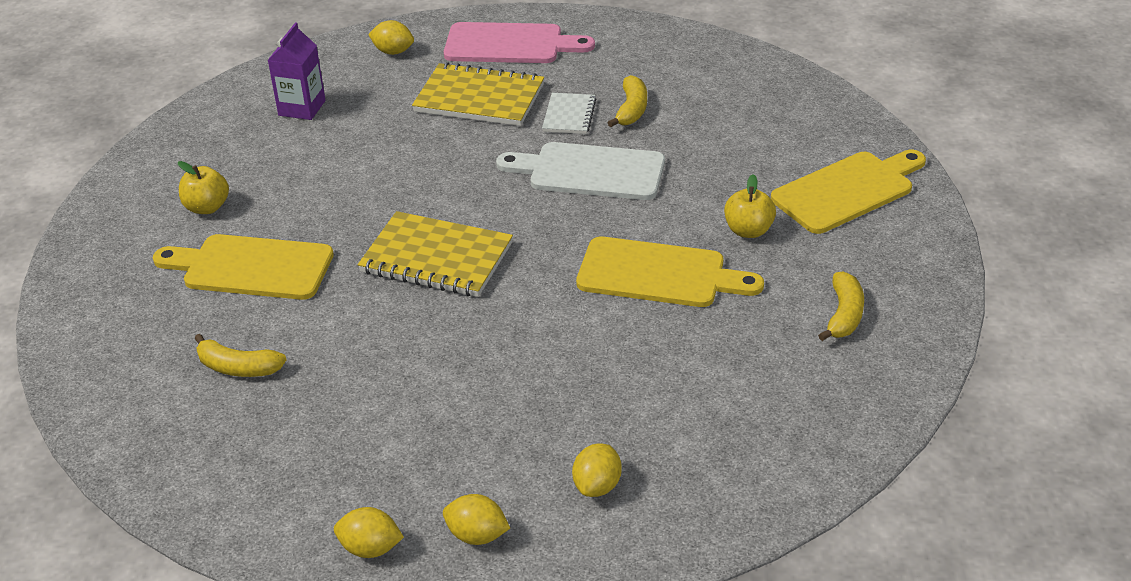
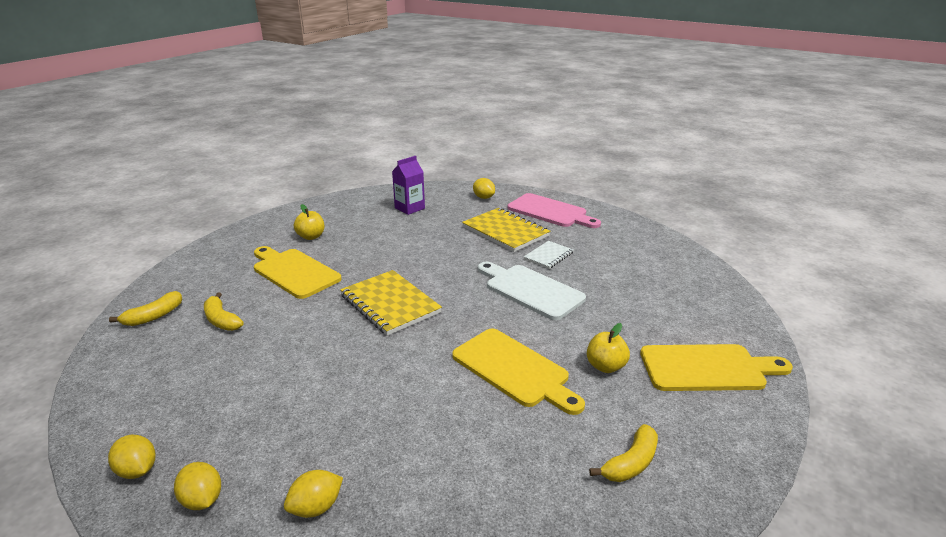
camera: 30 degrees right, 10 degrees down
(631, 110) = (591, 265): yellow banana -> yellow banana (154, 316)

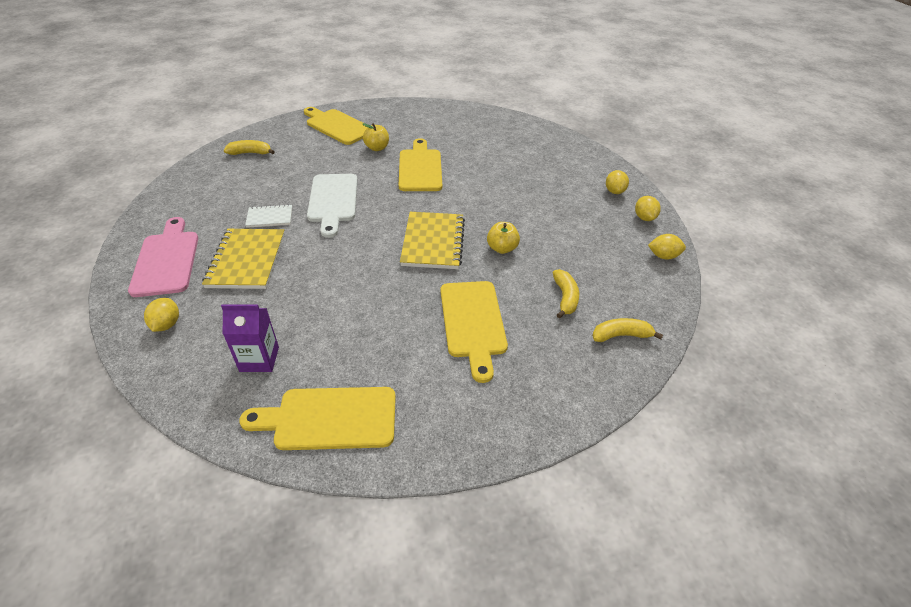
camera: 140 degrees left, 15 degrees up
(311, 236) = (412, 373): yellow apple -> yellow apple (502, 248)
(316, 507) = (566, 167): yellow lemon -> yellow lemon (663, 256)
(338, 209) = (330, 418): none -> yellow cutting board
(631, 463) = (431, 122): yellow banana -> yellow banana (250, 153)

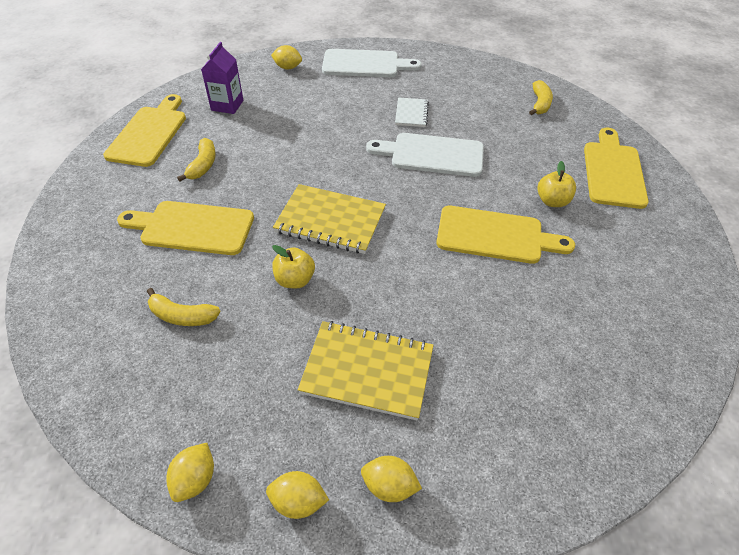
camera: 105 degrees right, 5 degrees up
(167, 260) = (365, 64): pink cutting board -> white cutting board
(246, 260) = (349, 100): yellow notebook -> yellow notebook (367, 371)
(337, 126) = (613, 171): yellow cutting board -> yellow cutting board turned 45 degrees counterclockwise
(621, 335) = (96, 350): yellow banana -> yellow banana (203, 165)

